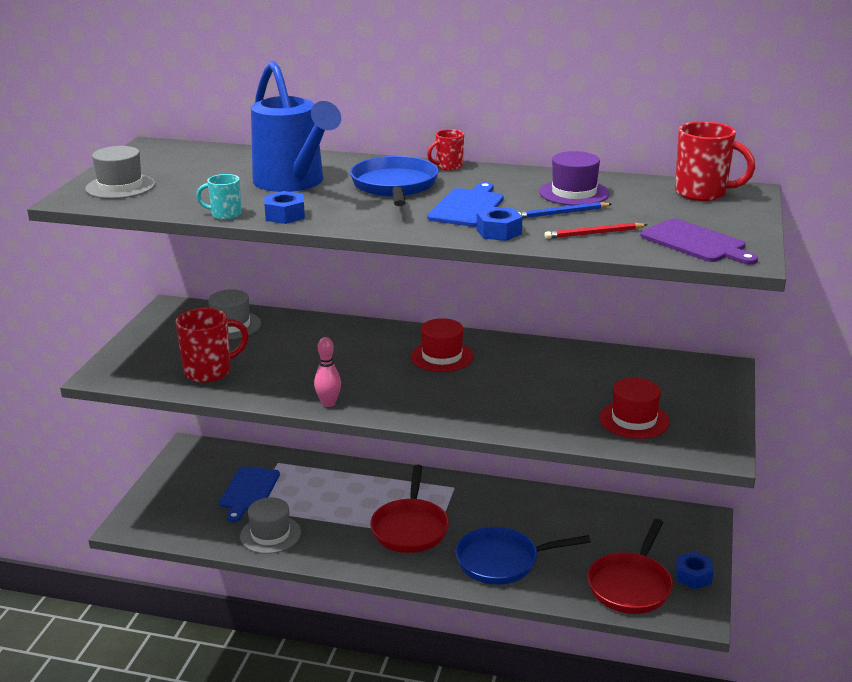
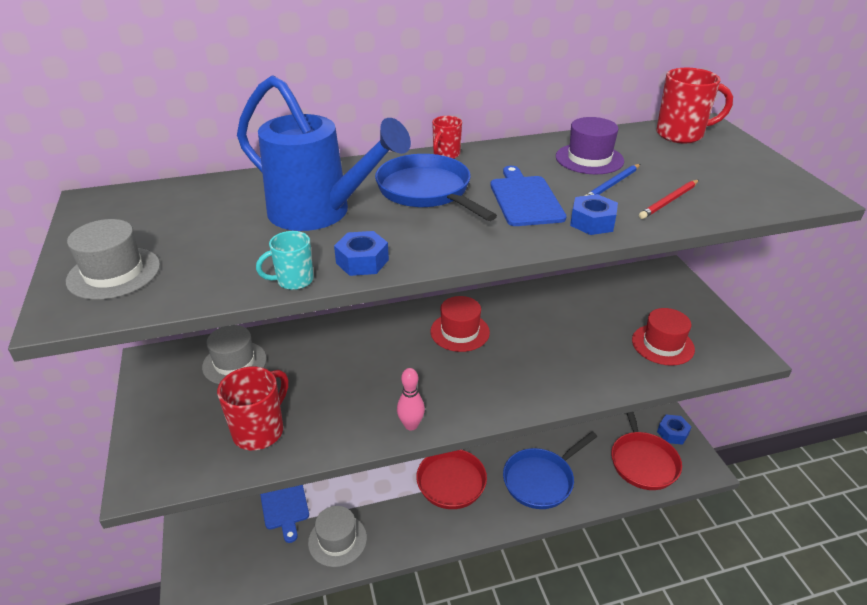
camera: 30 degrees left, 10 degrees up
(696, 242) = (754, 188): purple cutting board -> none

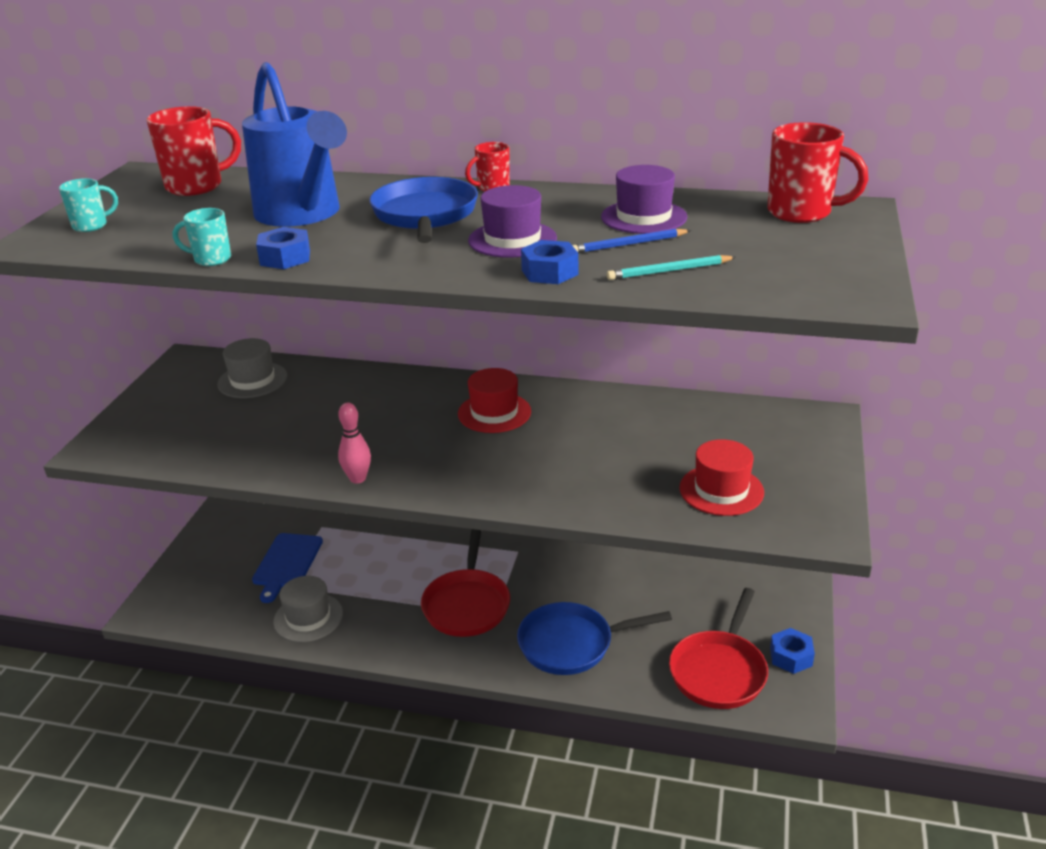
camera: 30 degrees right, 5 degrees down
(114, 273) = (91, 226): grey hat -> turquoise mug
(260, 431) = (221, 441): red mug -> red mug (196, 186)
(525, 199) = (512, 239): blue cutting board -> purple hat
(669, 201) = (669, 271): red pencil -> turquoise pencil

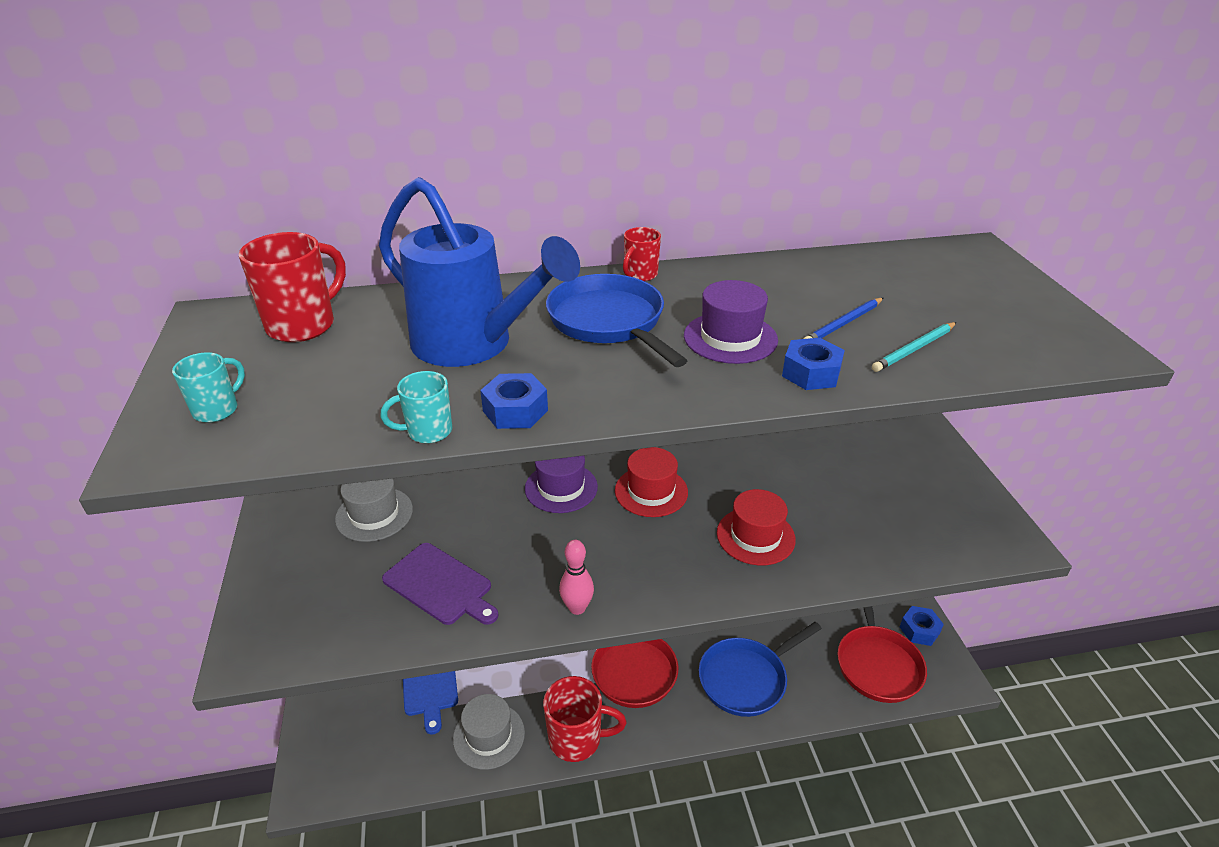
camera: 25 degrees left, 5 degrees up
(264, 438) = (440, 585): none -> purple cutting board
(644, 217) = (819, 288): purple hat -> purple hat (561, 487)
(721, 490) = (905, 523): red hat -> red hat (755, 536)
(801, 213) = (942, 260): red mug -> red mug (577, 739)

